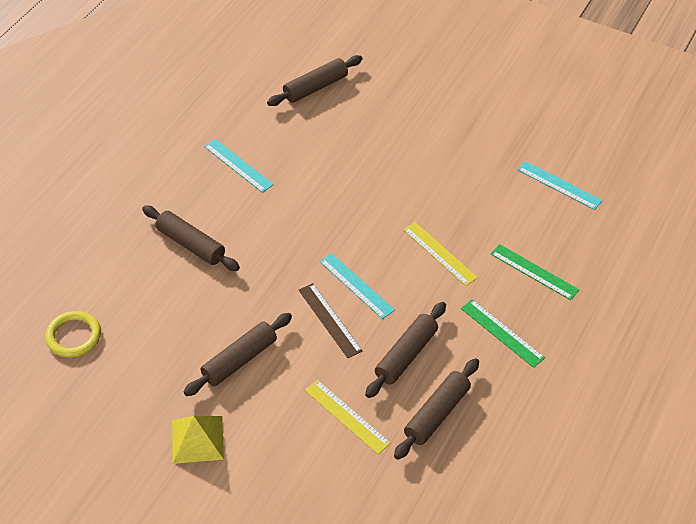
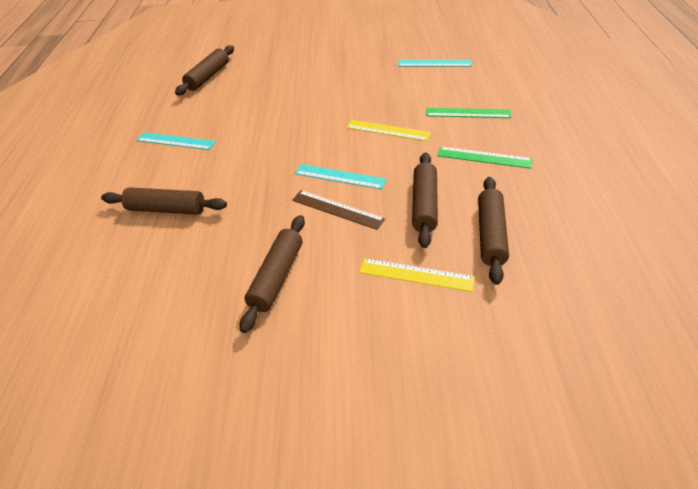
camera: 25 degrees left, 5 degrees down
(74, 336) = (81, 338): yellow ring -> none
(197, 439) = (283, 371): yellow pyramid -> none

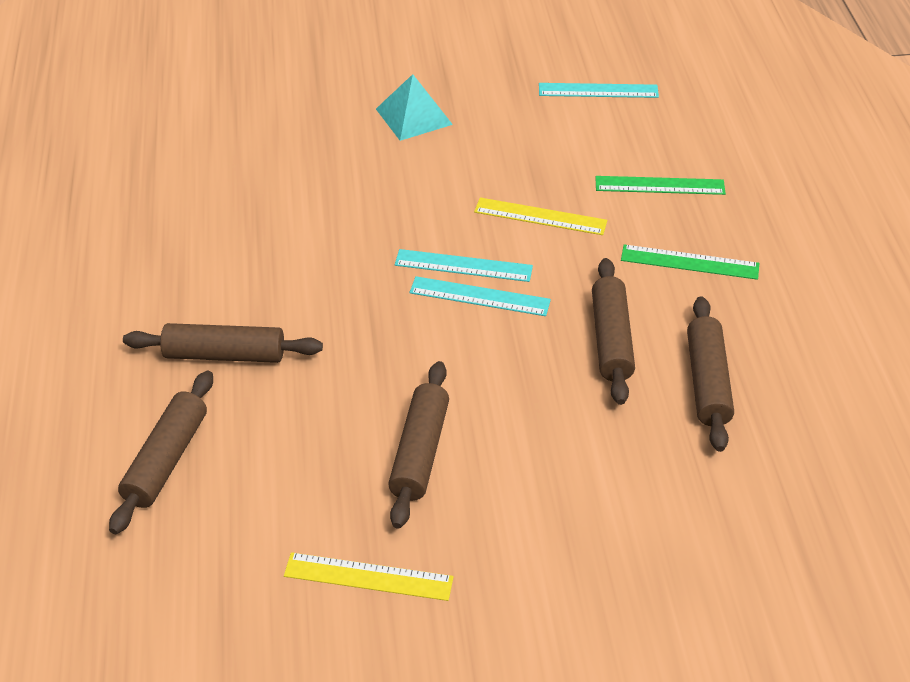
camera: 10 degrees left, 0 degrees up
(175, 141) = (200, 238): turquoise ruler -> turquoise ruler (463, 266)
(208, 77) = (218, 112): brown rolling pin -> brown rolling pin (166, 460)
(320, 77) = (413, 116): none -> turquoise pyramid
(337, 209) = (486, 349): brown ruler -> none
(416, 274) = (612, 441): yellow ruler -> yellow ruler (368, 576)

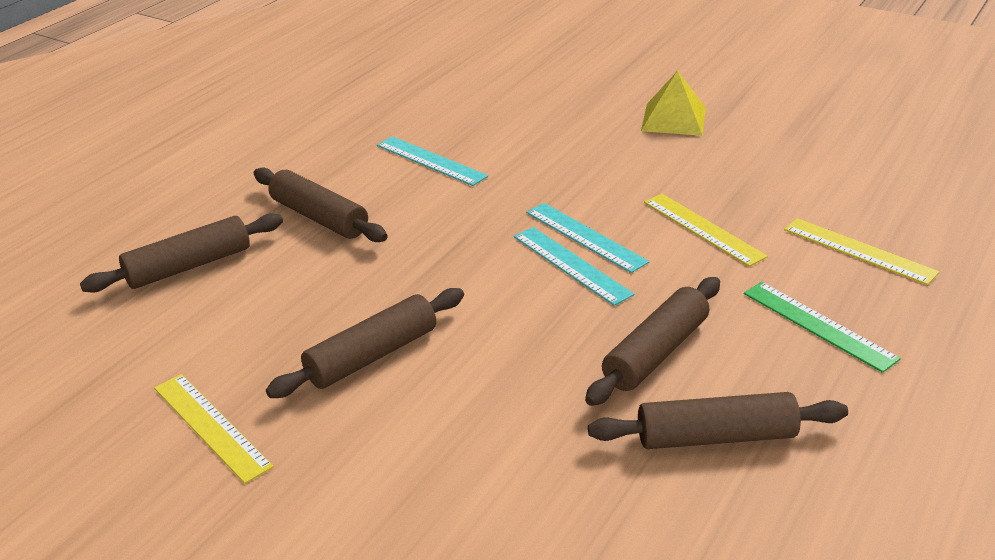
camera: 40 degrees right, 10 degrees down
(413, 116) = (673, 119): turquoise pyramid -> yellow pyramid
(598, 91) = (878, 157): turquoise ruler -> turquoise ruler (430, 161)
(660, 186) = (858, 251): green ruler -> yellow ruler
(707, 382) = (716, 436): brown rolling pin -> brown rolling pin turned 45 degrees clockwise

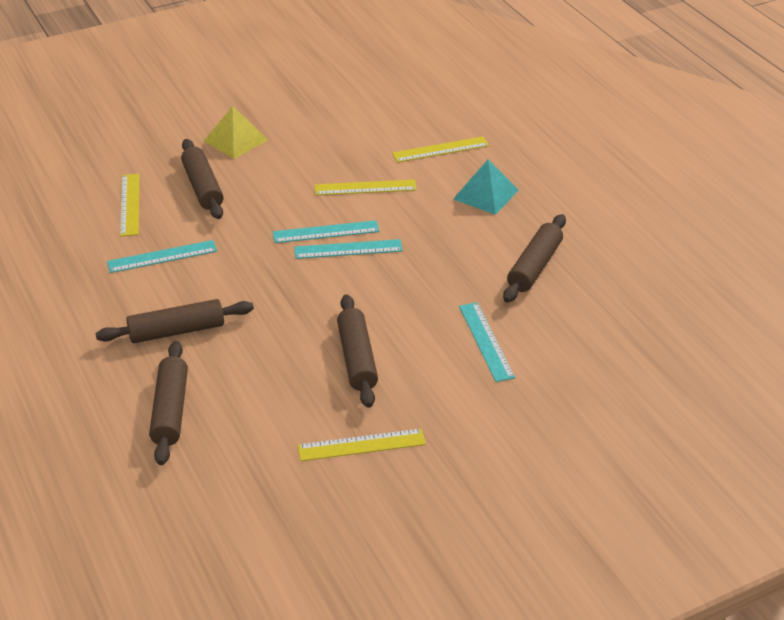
camera: 60 degrees left, 5 degrees up
(493, 111) = (129, 204): none -> yellow ruler
(502, 455) = (486, 341): none -> turquoise ruler
(656, 353) = (456, 255): brown rolling pin -> brown rolling pin (203, 187)
(818, 325) = (485, 194): green ruler -> turquoise pyramid

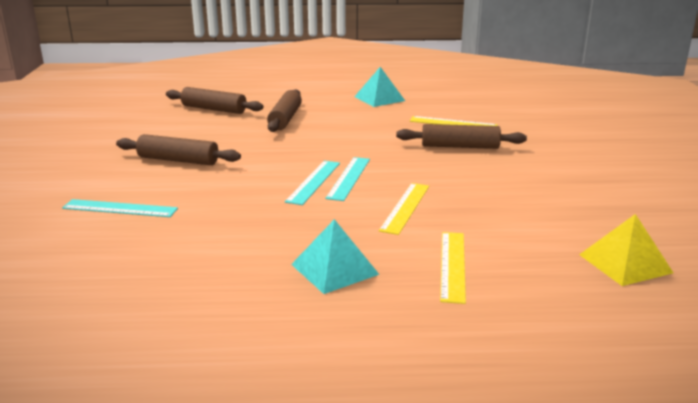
camera: 115 degrees right, 15 degrees down
(55, 279) = (379, 98): none -> turquoise pyramid
(162, 257) = (374, 124): turquoise ruler -> none
(235, 140) = (533, 168): yellow pyramid -> yellow pyramid (625, 263)
(361, 445) = (99, 147): yellow ruler -> none
(534, 266) = (179, 260): brown rolling pin -> none

